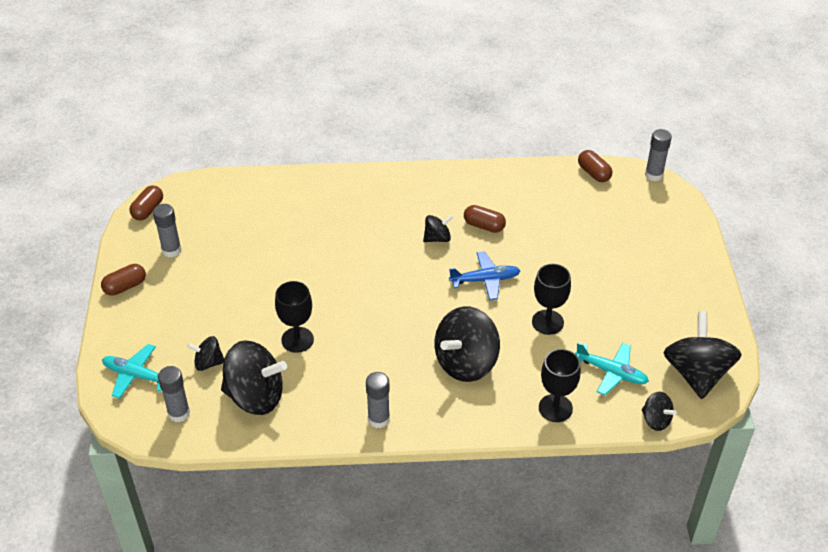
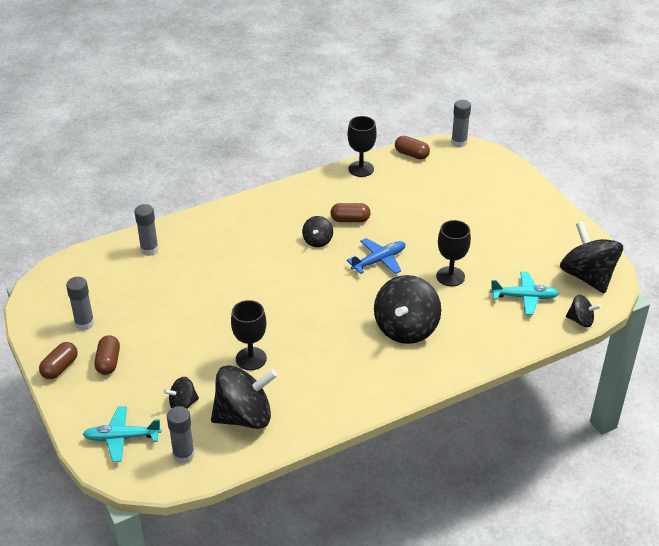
camera: 25 degrees left, 5 degrees down
(148, 210) = (38, 297): brown capsule -> brown capsule (108, 362)
(378, 419) = (363, 397): grey glue stick -> grey glue stick (149, 249)
(437, 238) = (317, 241): black spinning top -> black spinning top turned 150 degrees clockwise
(555, 408) = (499, 338): black goblet -> black goblet (361, 169)

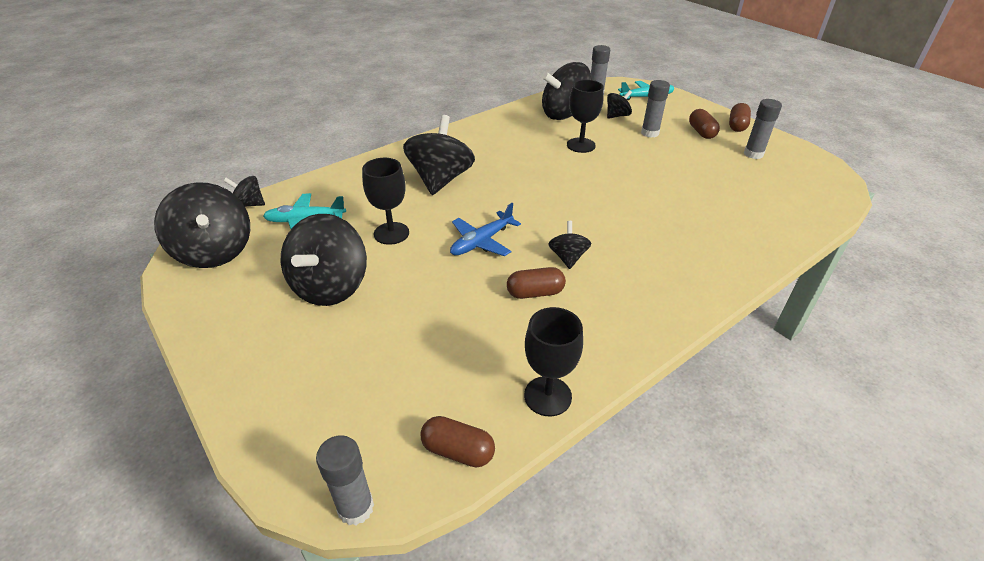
camera: 170 degrees right, 0 degrees up
(149, 249) = (764, 224): grey glue stick -> grey glue stick (650, 133)
(491, 240) = (330, 286): none -> black spinning top

